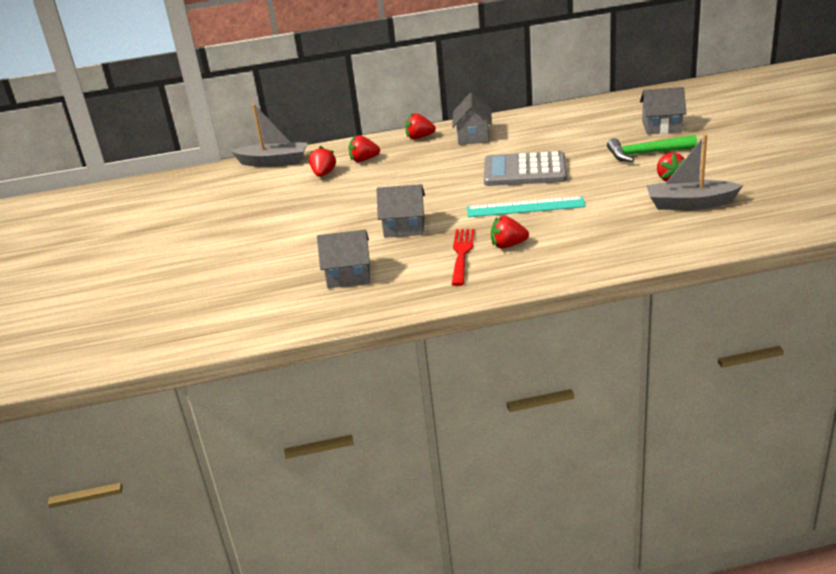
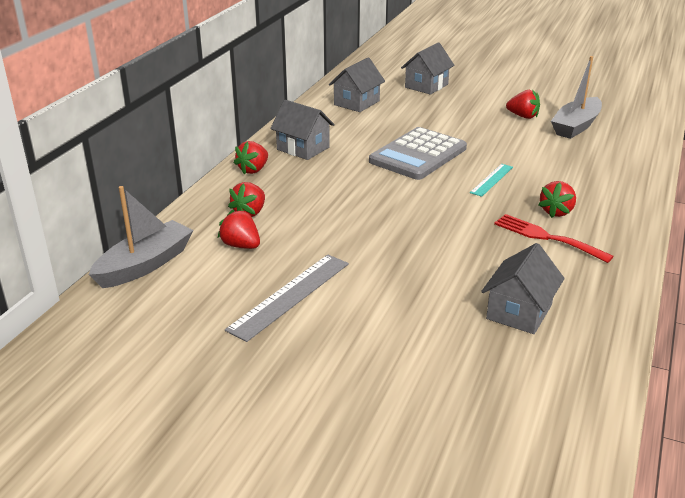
camera: 60 degrees left, 0 degrees up
(287, 207) = (290, 295): none -> grey ruler
(404, 227) = (449, 245): grey house -> grey house (356, 103)
(525, 207) = (491, 180): turquoise ruler -> turquoise ruler, size x0.58
(646, 153) = (465, 107): green hammer -> none

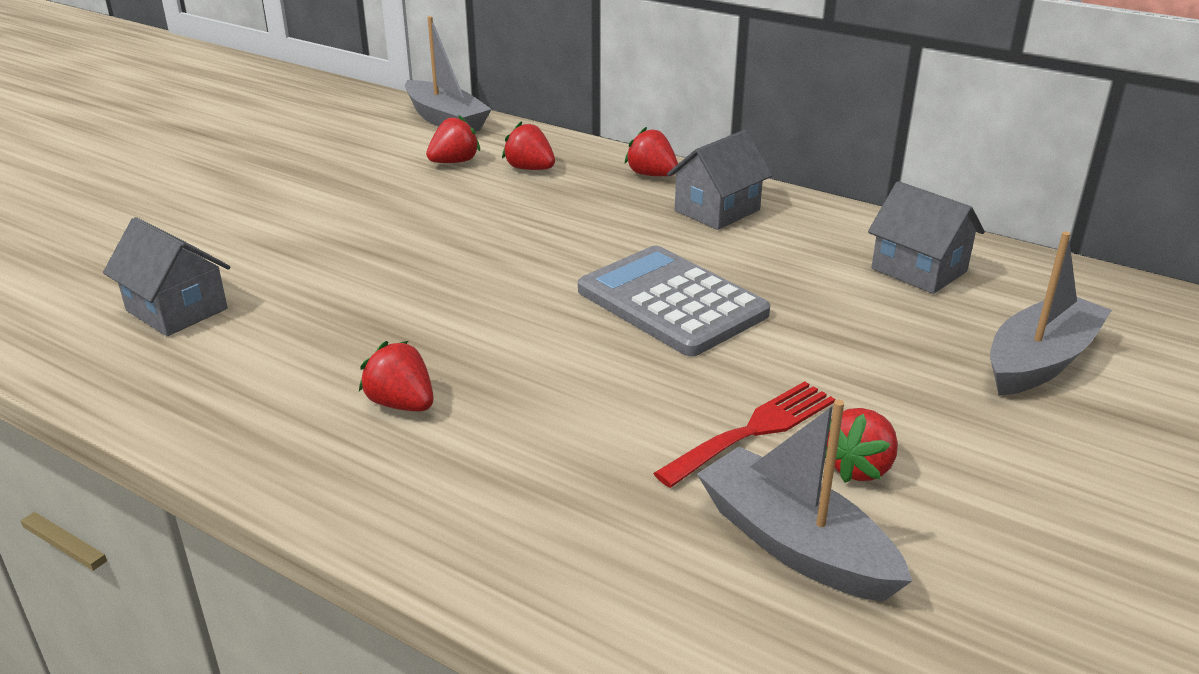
camera: 100 degrees right, 0 degrees up
(290, 295) = (333, 181): grey ruler -> none
(426, 86) = (1040, 361): grey house -> grey boat
(491, 180) = (550, 360): turquoise ruler -> none
(546, 237) = (330, 373): red fork -> red fork (753, 431)

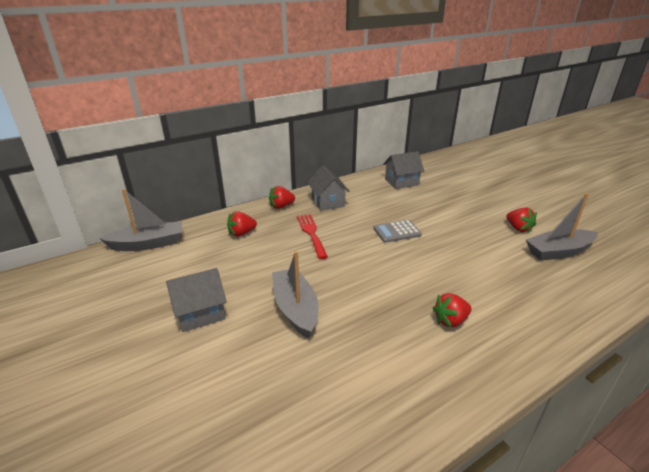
camera: 65 degrees left, 0 degrees up
(177, 310) = (307, 398): grey house -> grey house (200, 313)
(454, 162) = (208, 253): red strawberry -> none
(671, 302) = (397, 232): grey calculator -> grey calculator, size x0.58
(753, 431) = (493, 240): red fork -> red fork (311, 233)
(1040, 361) = (466, 184): grey boat -> grey boat (295, 309)

